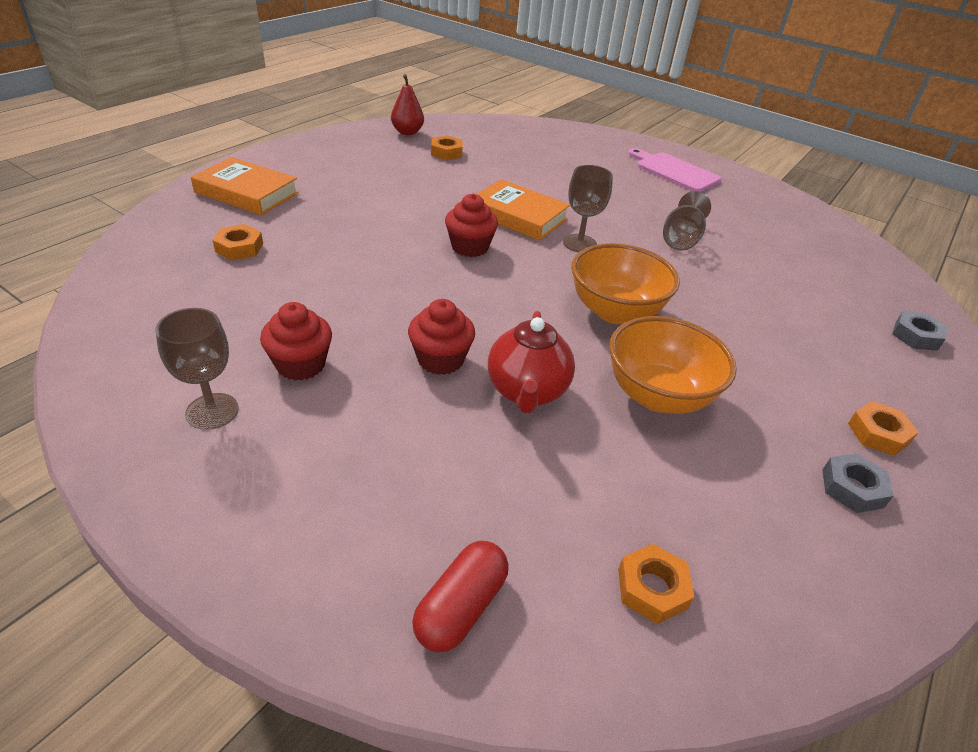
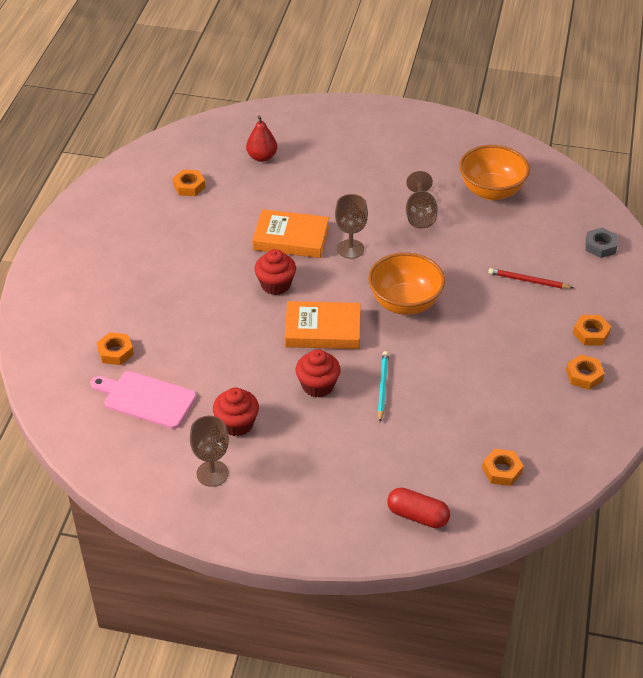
camera: 20 degrees left, 5 degrees up
(246, 192) = (70, 298): orange book -> orange book (323, 330)
(407, 132) = (138, 173): red pear -> red pear (262, 157)
(461, 607) = (417, 516): red capsule -> red capsule turned 75 degrees counterclockwise
(526, 392) = (382, 387): red teapot -> turquoise pencil
(658, 395) = (459, 358): orange bowl -> orange bowl (491, 191)
(674, 171) = (383, 135): pink cutting board -> pink cutting board (146, 399)
(797, 341) = (528, 281): none -> red pencil
(852, 488) = (584, 375): grey nut -> orange nut

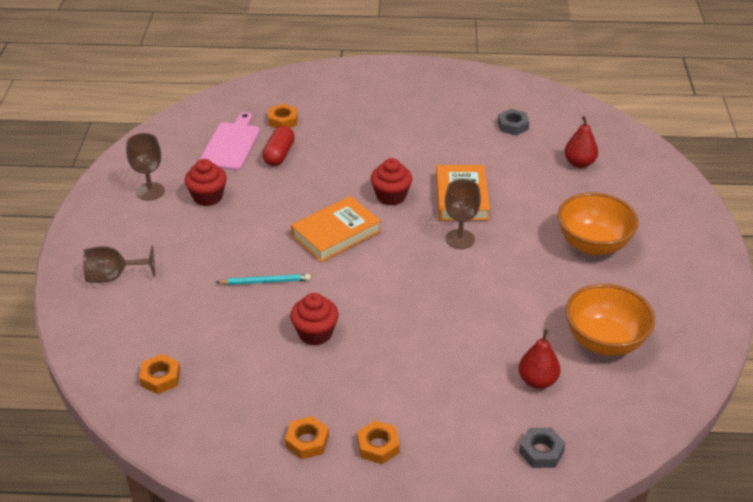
camera: 80 degrees right, 5 degrees down
(189, 186) = (513, 126): orange nut -> grey nut
(318, 386) = (261, 239): red cupcake -> red cupcake (315, 333)
(323, 330) = (336, 233): orange book -> orange book turned 60 degrees clockwise
(405, 303) = (389, 286): orange bowl -> orange bowl (593, 245)
(417, 516) = (102, 321): red capsule -> red capsule (279, 155)
(420, 215) = (535, 285): brown goblet -> brown goblet (113, 276)
(528, 281) = (453, 384): red pencil -> none
(529, 234) = (537, 381): none -> red pear

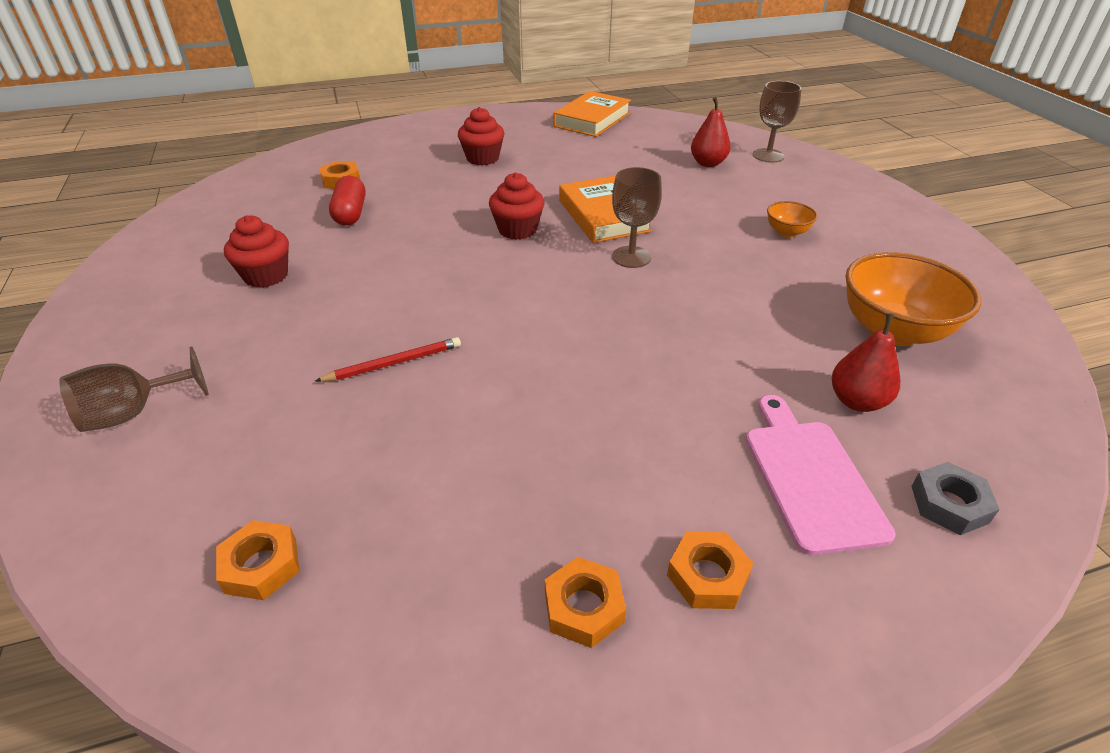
camera: 20 degrees left, 0 degrees up
(150, 191) = (175, 285): brown goblet -> brown goblet (768, 156)
(231, 144) = (281, 214): pink cutting board -> pink cutting board (810, 478)
(265, 281) = (394, 363): turquoise pencil -> red pencil
(315, 333) = (504, 417): red cupcake -> red cupcake (482, 158)
(336, 233) = (468, 283): orange book -> orange book (592, 120)
(513, 126) = (613, 144): grey nut -> none
(593, 245) = (787, 232): orange bowl -> orange bowl, size x0.49

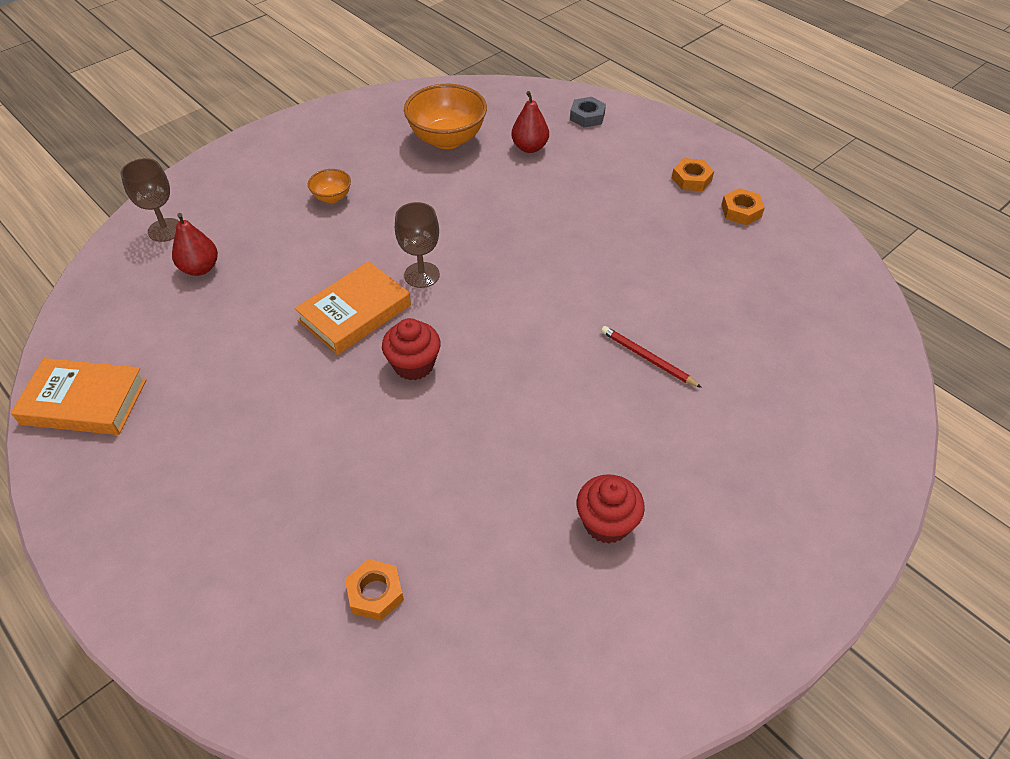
camera: 115 degrees left, 10 degrees up
(134, 413) = (809, 481): brown goblet -> none
(261, 566) = (828, 330): orange nut -> none
(350, 213) = (452, 527): red capsule -> none
(482, 158) = (251, 468): red cupcake -> none
(810, 478) = (604, 157): pink cutting board -> none

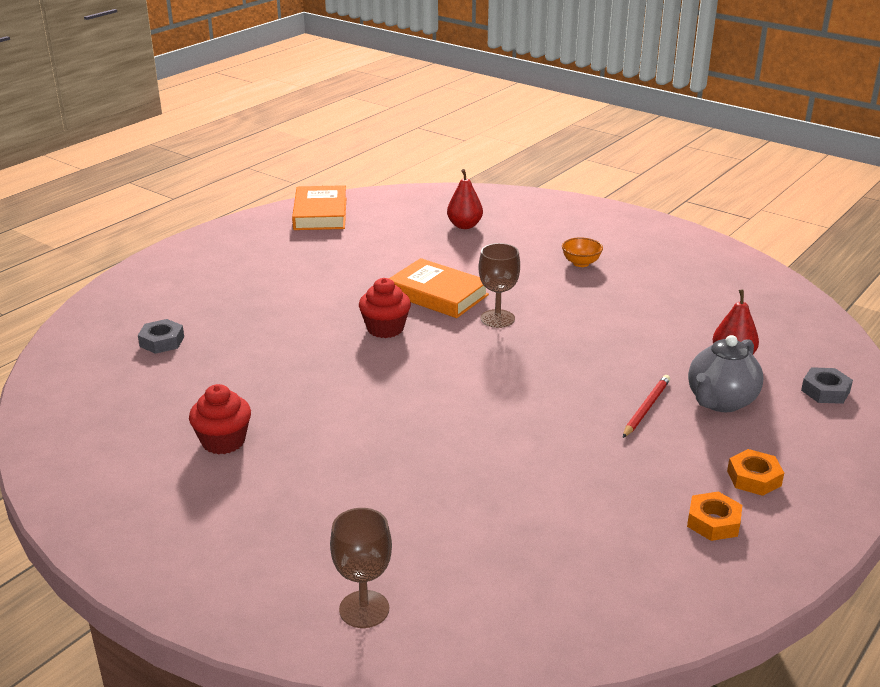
camera: 80 degrees right, 20 degrees down
(165, 230) = (502, 205): brown goblet -> brown goblet (364, 609)
(375, 593) = (162, 341): orange nut -> grey nut
(447, 139) = (710, 307): orange bowl -> none
(592, 170) = (720, 402): none -> grey teapot
(647, 358) = (427, 455): red pencil -> red pencil (646, 408)

